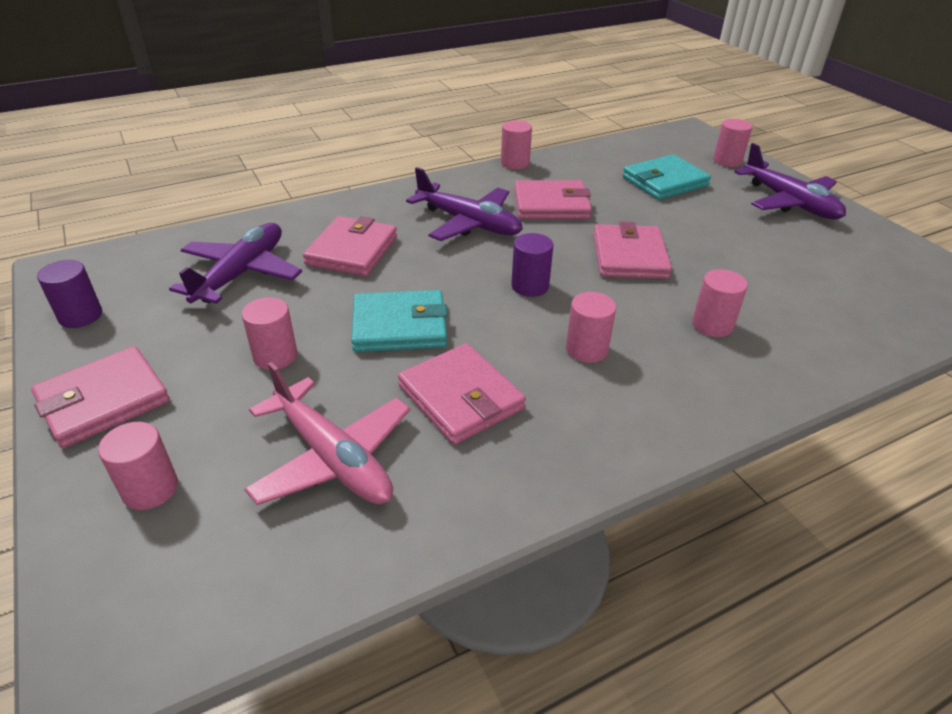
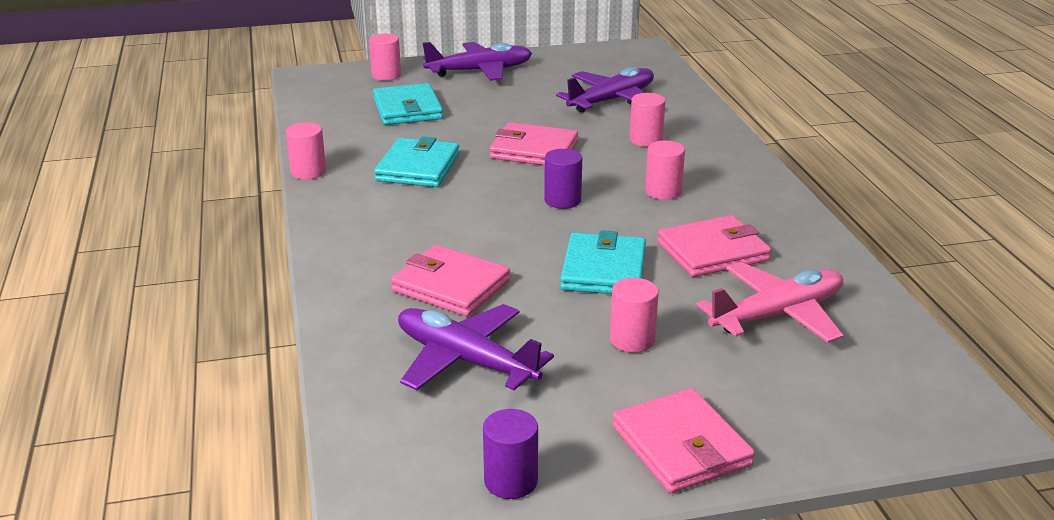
camera: 75 degrees left, 10 degrees down
(150, 489) = (808, 407): pink cylinder -> none
(468, 223) = (430, 214): purple plane -> purple plane (612, 100)
(551, 205) = (418, 168): pink wallet -> turquoise wallet

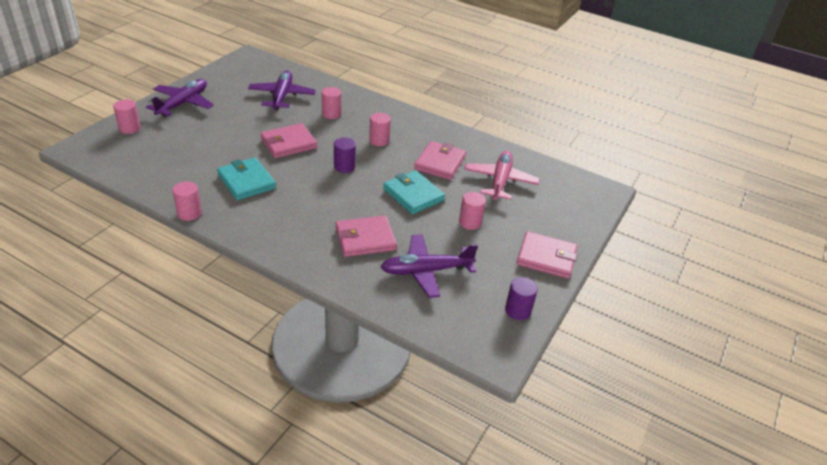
camera: 50 degrees left, 10 degrees up
(407, 109) = (181, 146): turquoise wallet -> none

